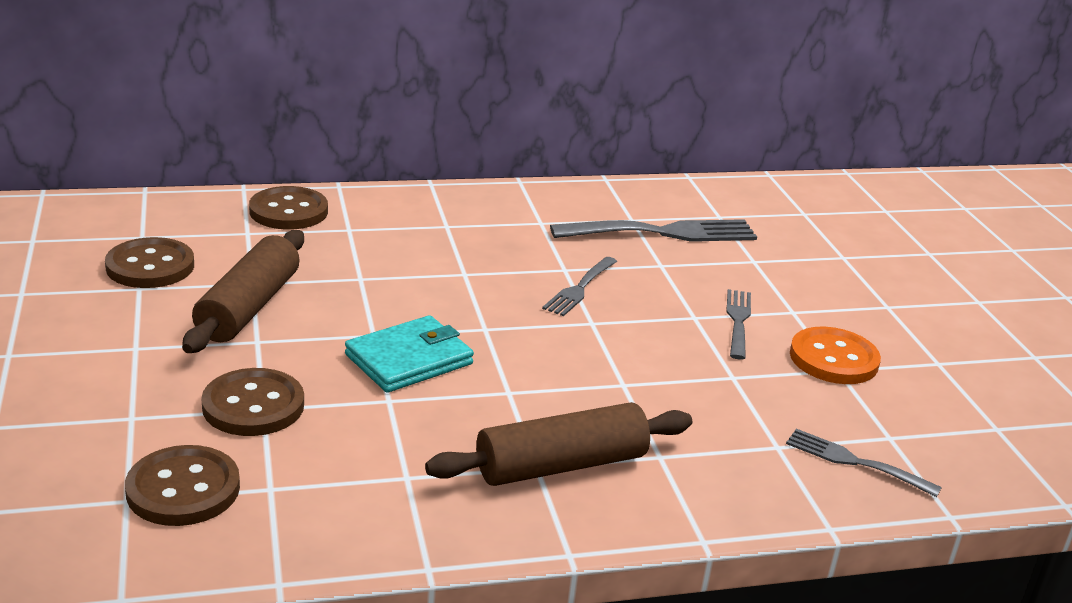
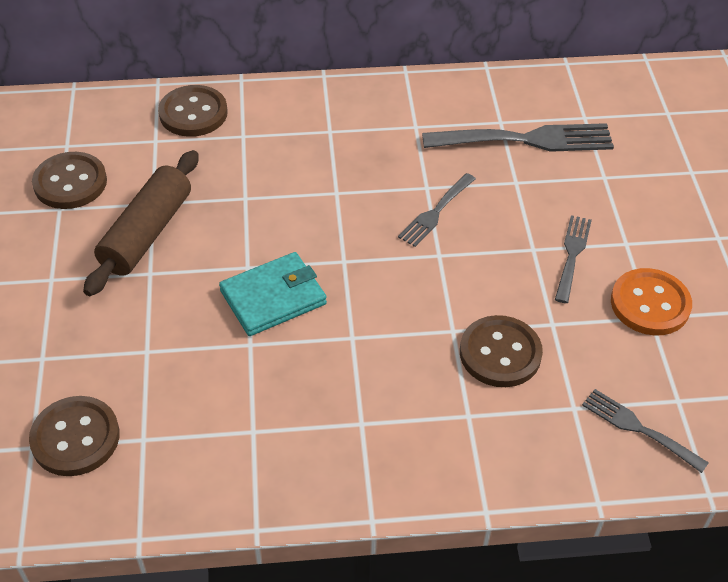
camera: 10 degrees right, 20 degrees up
(253, 406) = (139, 348): brown button -> brown button (500, 353)
(561, 465) = (382, 423): brown rolling pin -> none

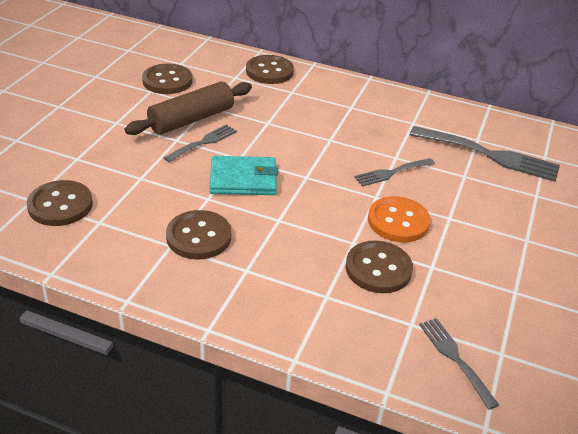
camera: 25 degrees right, 10 degrees down
(277, 404) = (199, 237): none -> brown button
(572, 254) = (477, 231): grey fork -> grey fork (203, 142)
(650, 304) = (520, 283): orange button -> orange button (398, 221)

